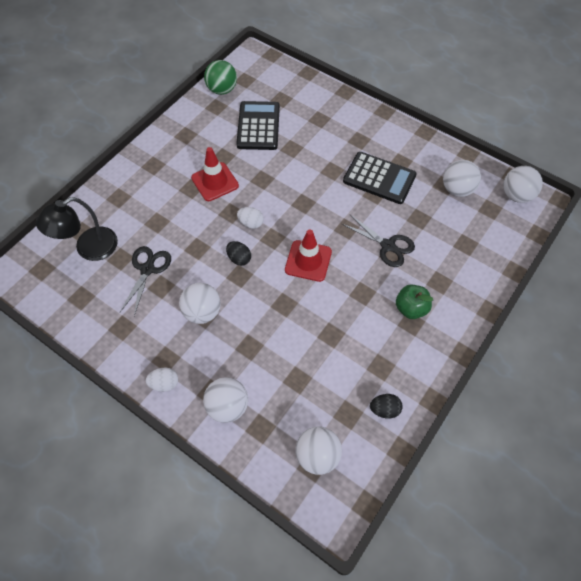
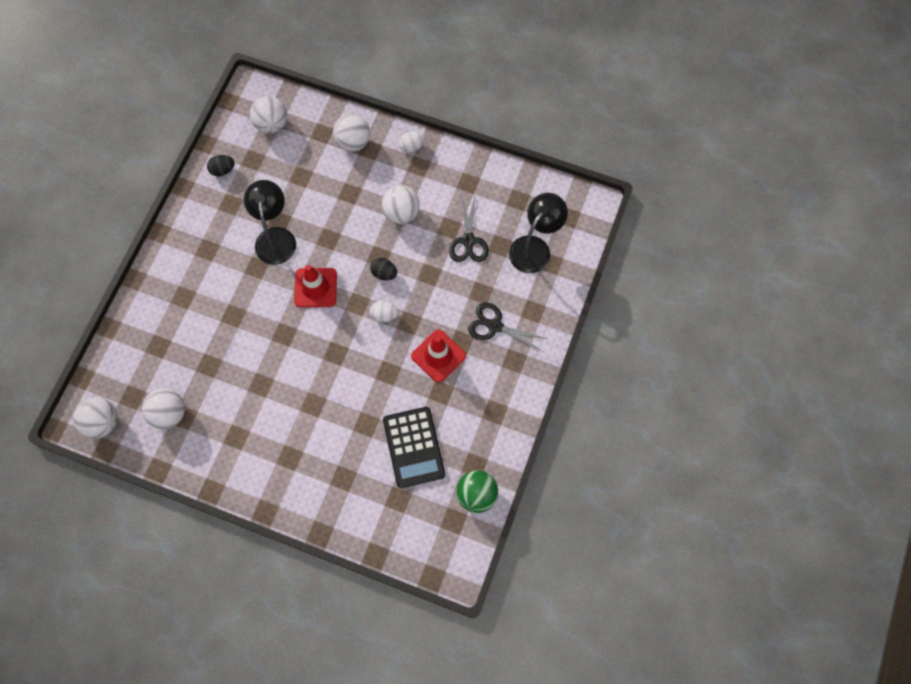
camera: 165 degrees right, 10 degrees up
(338, 318) = (275, 237): none -> black lamp
(379, 178) = (258, 407): black calculator -> none
(387, 246) = (238, 324): black scissors -> black scissors (495, 326)
(411, 308) = (208, 263): green apple -> none

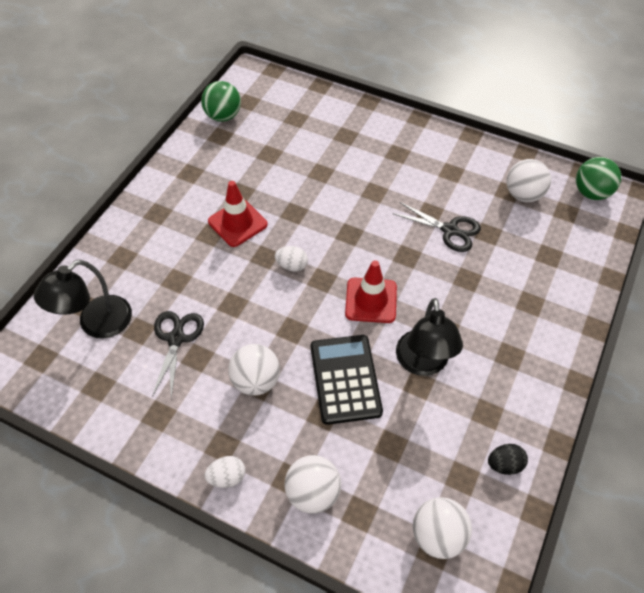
camera: 175 degrees left, 15 degrees down
(102, 422) = (591, 193): white ball -> green ball
(384, 273) = (287, 309): black egg -> none
(413, 447) = (276, 152): black calculator -> black calculator (345, 379)
(495, 326) = (169, 246): black scissors -> black scissors (450, 230)

